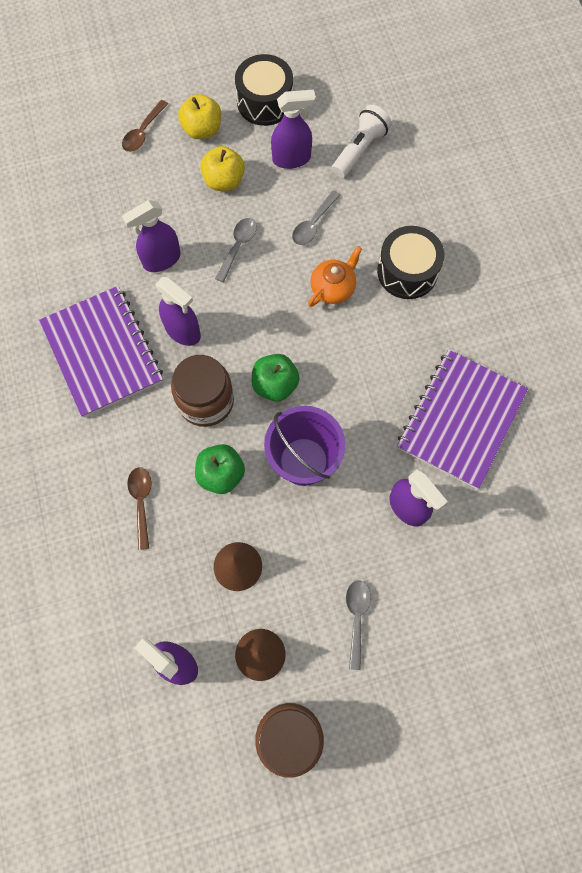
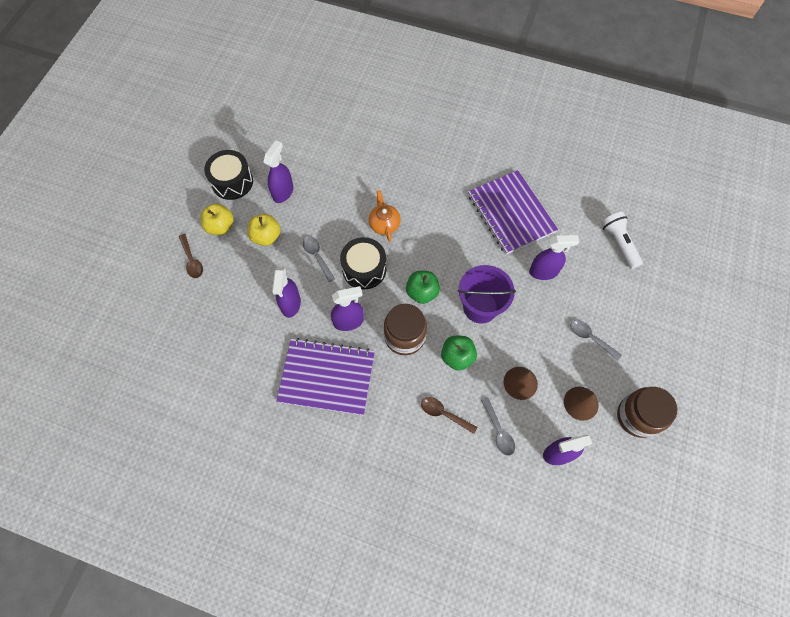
camera: 55 degrees left, 5 degrees down
(313, 224) = (335, 208): grey spoon -> grey spoon (498, 431)
(360, 149) = (307, 155): white flashlight -> white flashlight (619, 243)
(407, 271) = (404, 181): black drum -> black drum (364, 269)

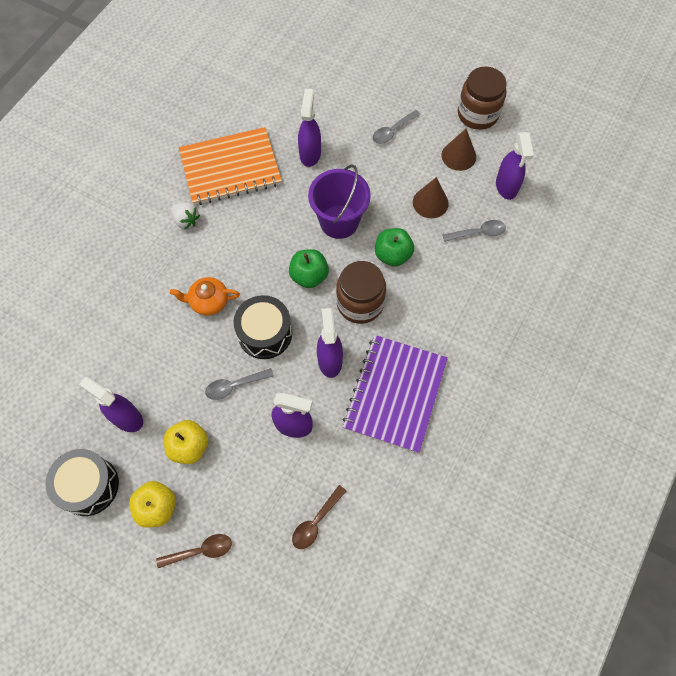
camera: 80 degrees left, 0 degrees up
(444, 414) = (454, 279): brown spoon -> brown spoon (316, 522)
(452, 192) = (186, 220): none -> white strawberry
(511, 213) = (230, 168): purple notebook -> orange notebook
(619, 243) = (292, 81): white flashlight -> none

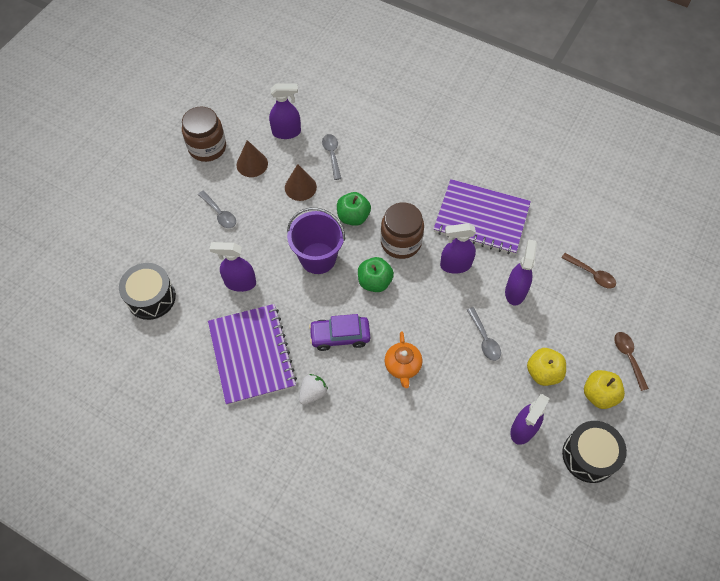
camera: 90 degrees left, 5 degrees down
(230, 168) = (251, 355): orange notebook -> purple notebook
(246, 243) = (340, 336): none -> purple car
(265, 333) = (433, 316): black drum -> black drum (151, 297)

